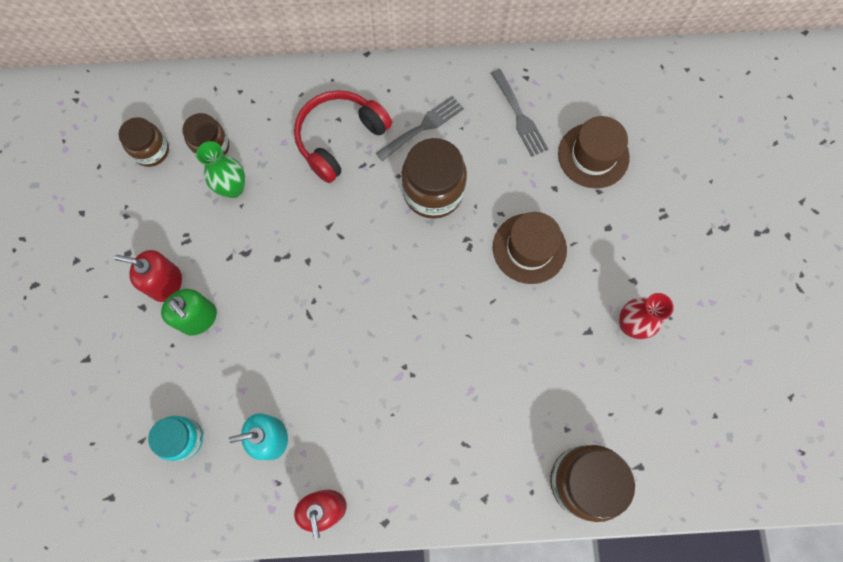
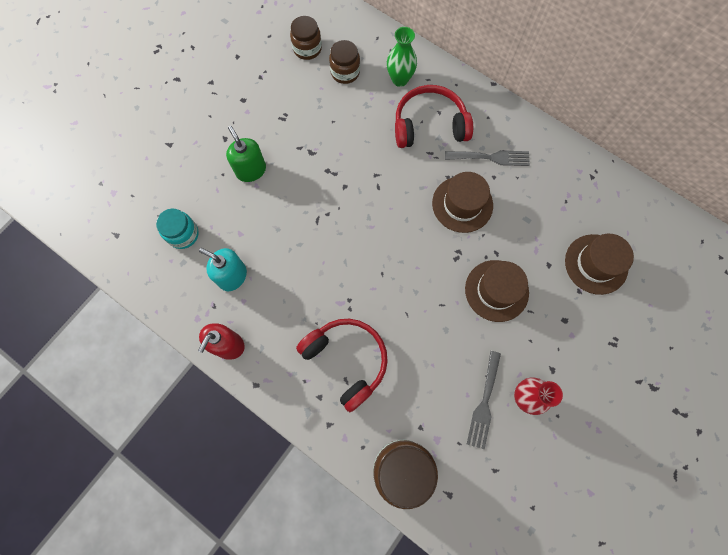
camera: 40 degrees right, 0 degrees up
(166, 283) = (250, 134): red soap dispenser -> none
(198, 318) = (251, 170): green soap dispenser -> green soap dispenser turned 150 degrees clockwise
(233, 188) = (337, 107): green vase -> green vase (400, 79)
(433, 192) = (462, 204): brown jar -> brown hat
(450, 425) = (346, 360): none -> red headphones
(519, 116) = (565, 199): grey fork -> grey fork (484, 403)

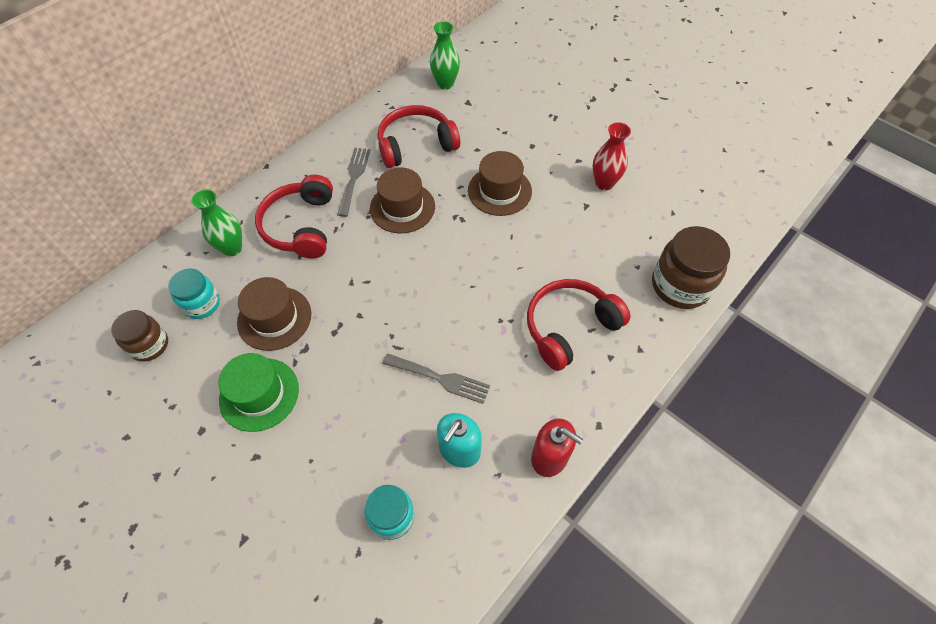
camera: 85 degrees left, 15 degrees down
(251, 170) = (313, 423): green soap dispenser -> none
(272, 129) = (259, 394): none -> green hat
(345, 72) = (201, 304): brown jar -> turquoise jar
(484, 403) = (611, 213): grey fork -> grey fork (440, 378)
(544, 206) = (416, 145): none -> red headphones
(596, 264) = (480, 117): brown hat -> brown hat (274, 318)
(639, 224) = (445, 84): none -> green vase

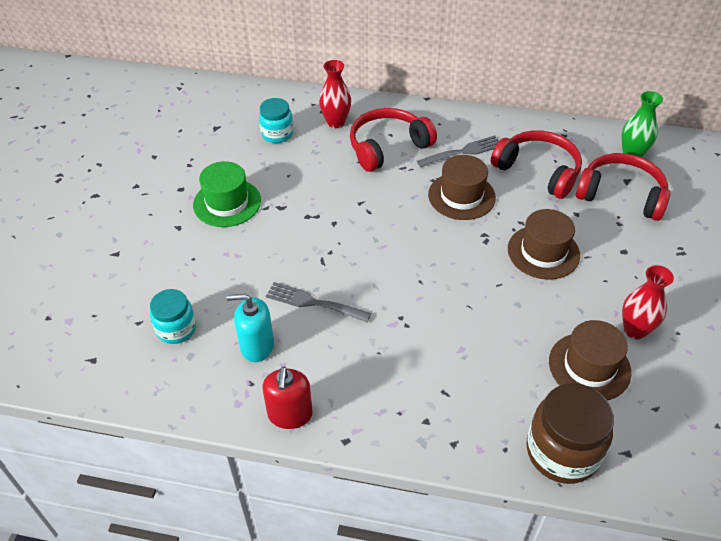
camera: 60 degrees right, 10 degrees down
(149, 345) = (226, 128): brown jar -> none
(232, 248) = (336, 122): green vase -> red vase
(274, 318) = (294, 177): brown hat -> brown hat (589, 366)
(440, 378) = (313, 302): grey fork -> grey fork turned 120 degrees clockwise
(569, 327) = (434, 373): red headphones -> red headphones (621, 195)

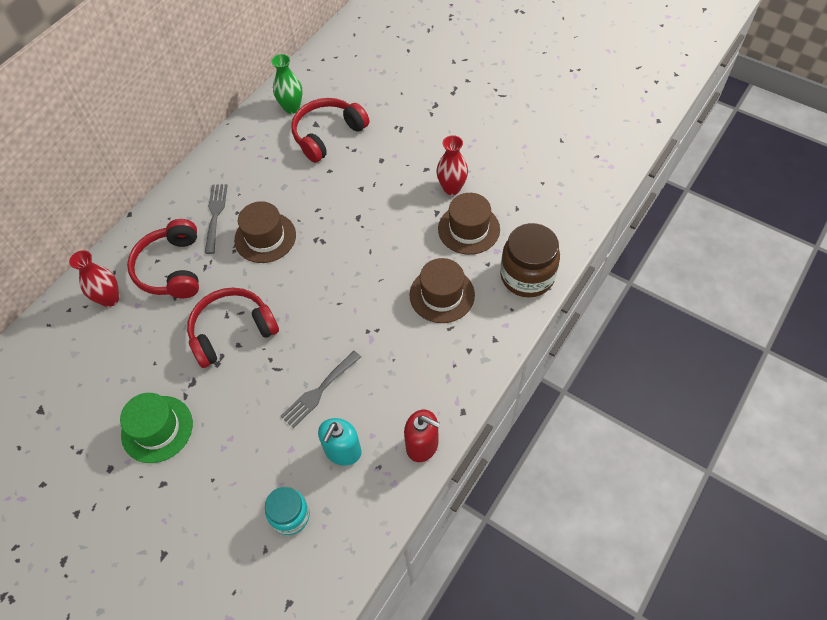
camera: 65 degrees left, 10 degrees up
(277, 134) = (90, 355): turquoise jar -> none
(538, 171) = (270, 174): red headphones -> red headphones (232, 331)
(543, 252) = (355, 209): brown hat -> brown hat (442, 295)

